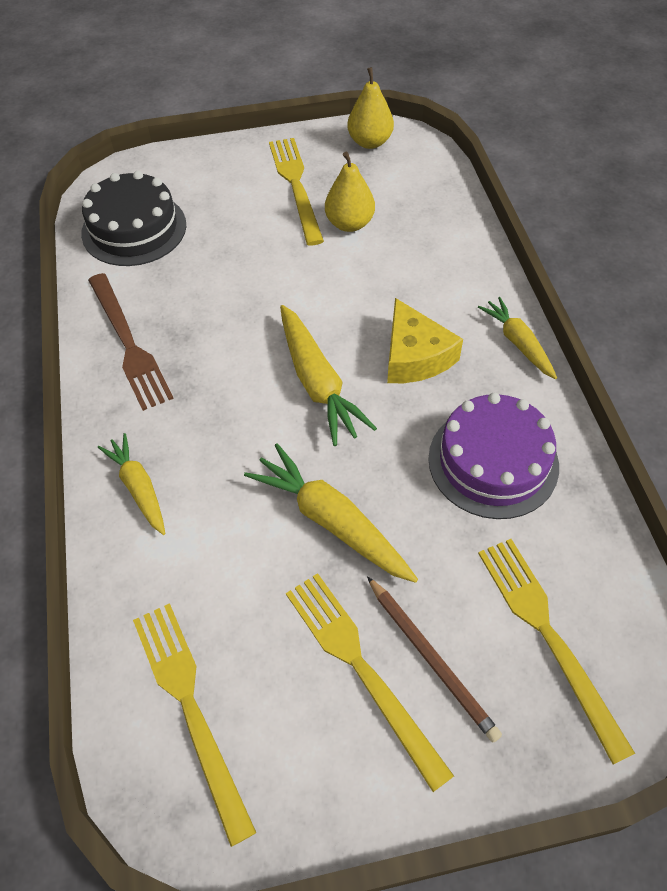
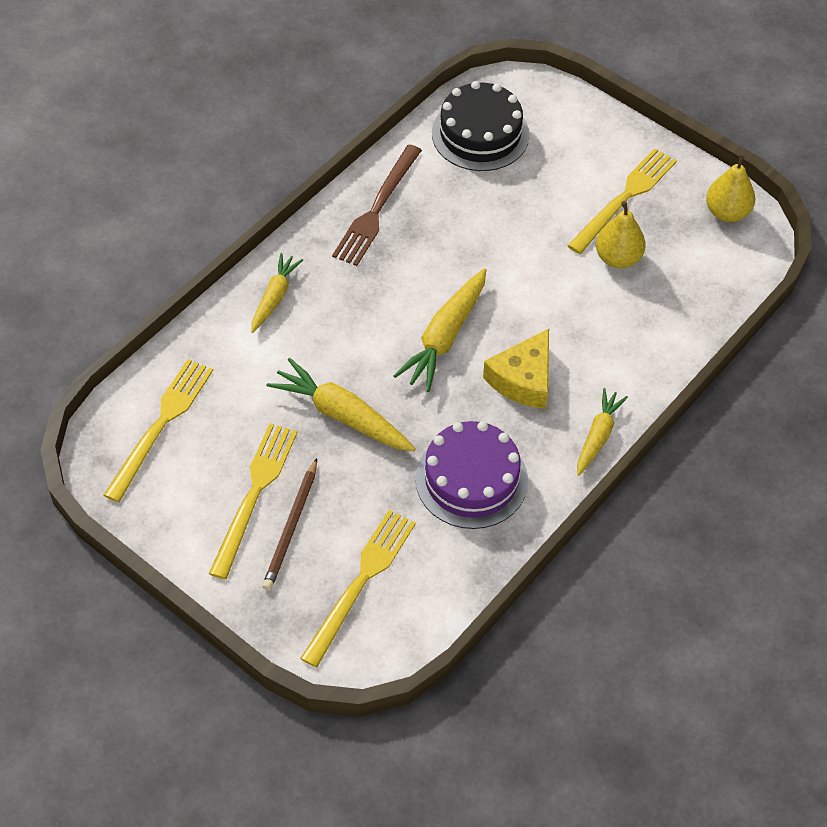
camera: 50 degrees right, 0 degrees up
(331, 521) = (342, 415): yellow carrot -> yellow carrot turned 60 degrees counterclockwise

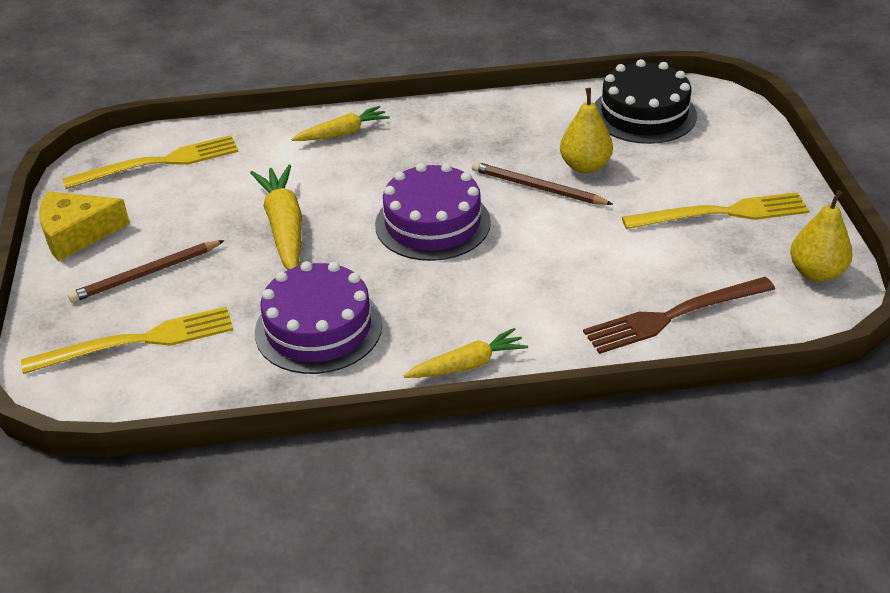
camera: 45 degrees right, 15 degrees down
(254, 494) = (153, 238): yellow fork -> none
(377, 209) = (493, 120): brown fork -> brown fork (674, 316)
(444, 337) = (432, 223): yellow carrot -> purple cake
(481, 255) = (537, 188): none -> brown pencil
(523, 379) = (458, 286): yellow cheese -> yellow cheese (77, 234)
(618, 258) = (660, 250): yellow pear -> yellow pear (585, 166)

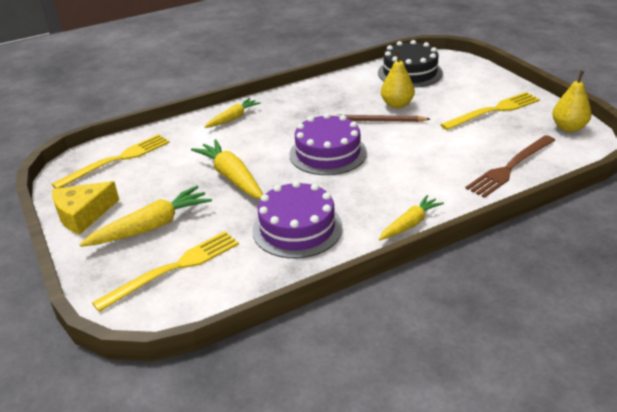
camera: 20 degrees left, 5 degrees down
(146, 274) = (152, 226): brown pencil -> yellow carrot

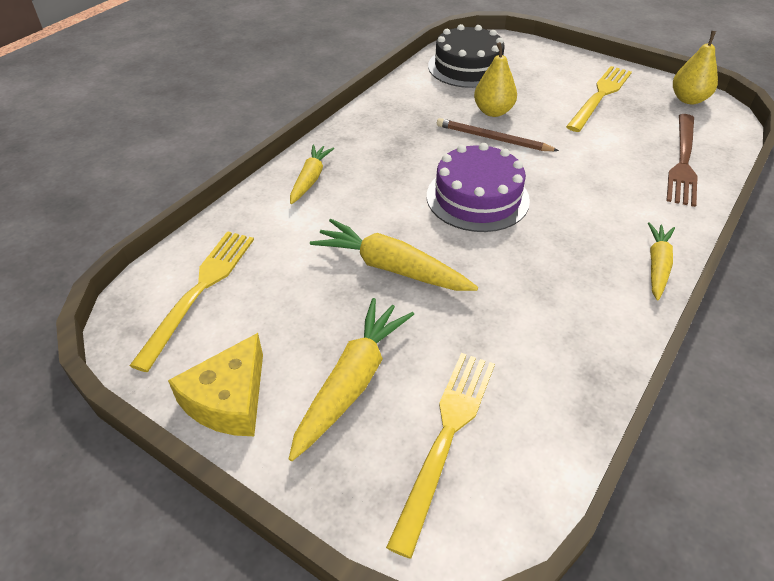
camera: 30 degrees left, 10 degrees up
(297, 228) = (542, 315): purple cake -> none
(378, 121) = (492, 139): brown pencil -> brown pencil turned 45 degrees clockwise

